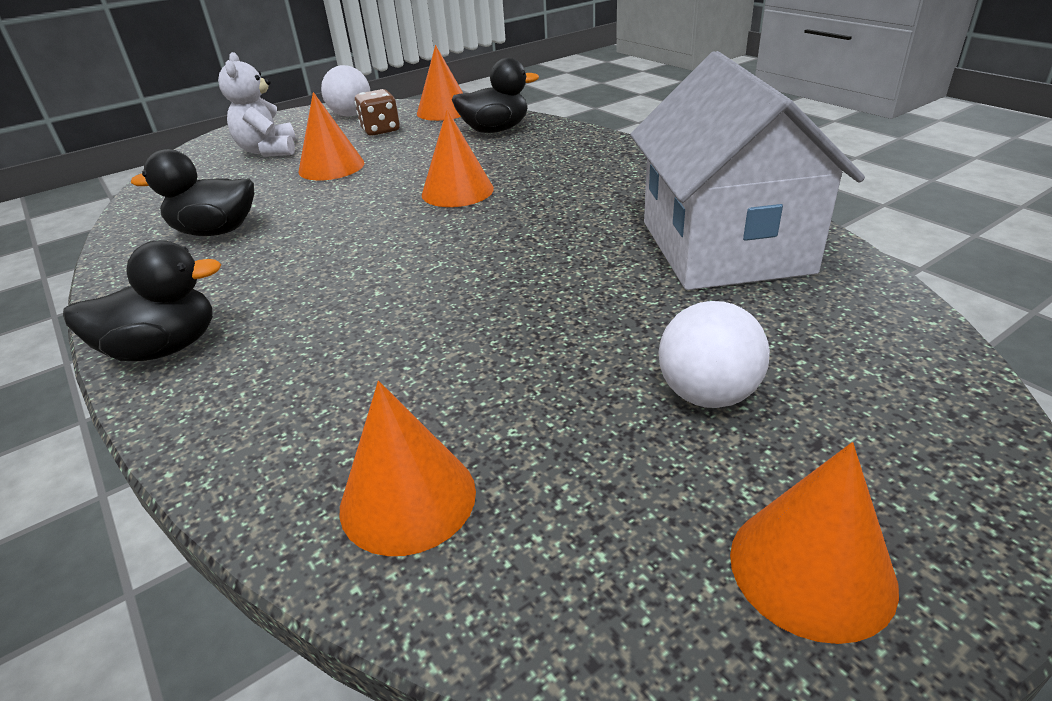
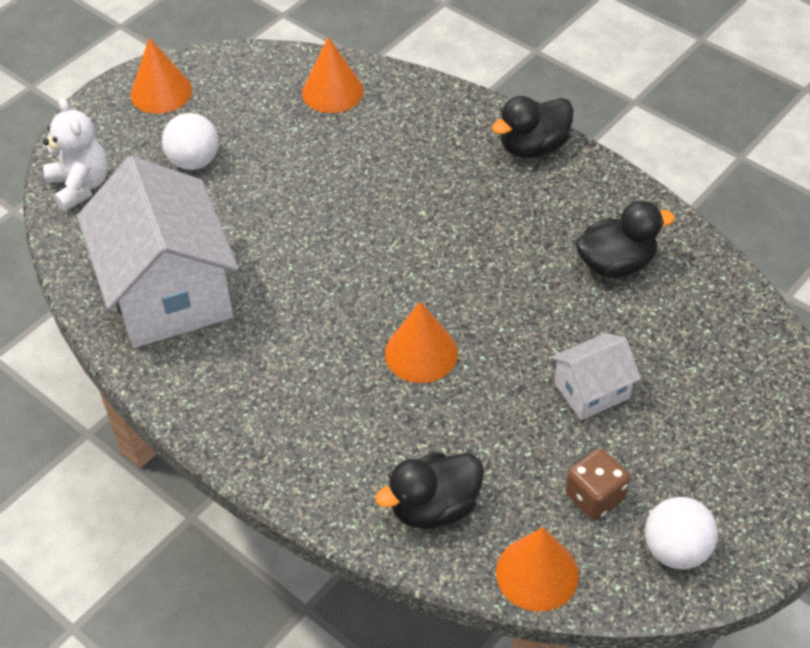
camera: 165 degrees right, 15 degrees up
(268, 151) = (705, 424): white teddy bear -> white teddy bear (80, 186)
(331, 167) = (591, 390): orange cone -> white house

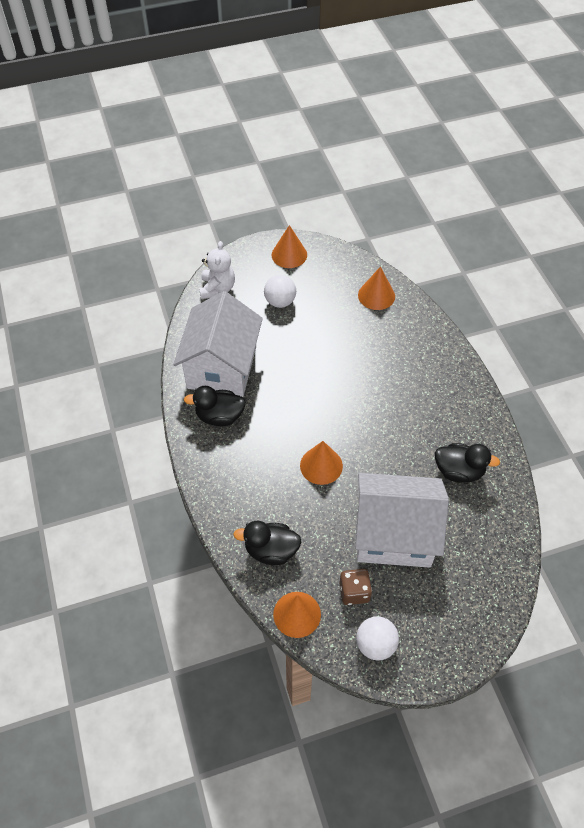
camera: 30 degrees right, 5 degrees up
(533, 147) = (462, 380): black duck -> black duck (219, 416)
(591, 390) = (394, 534): white house -> white house, size x2.10

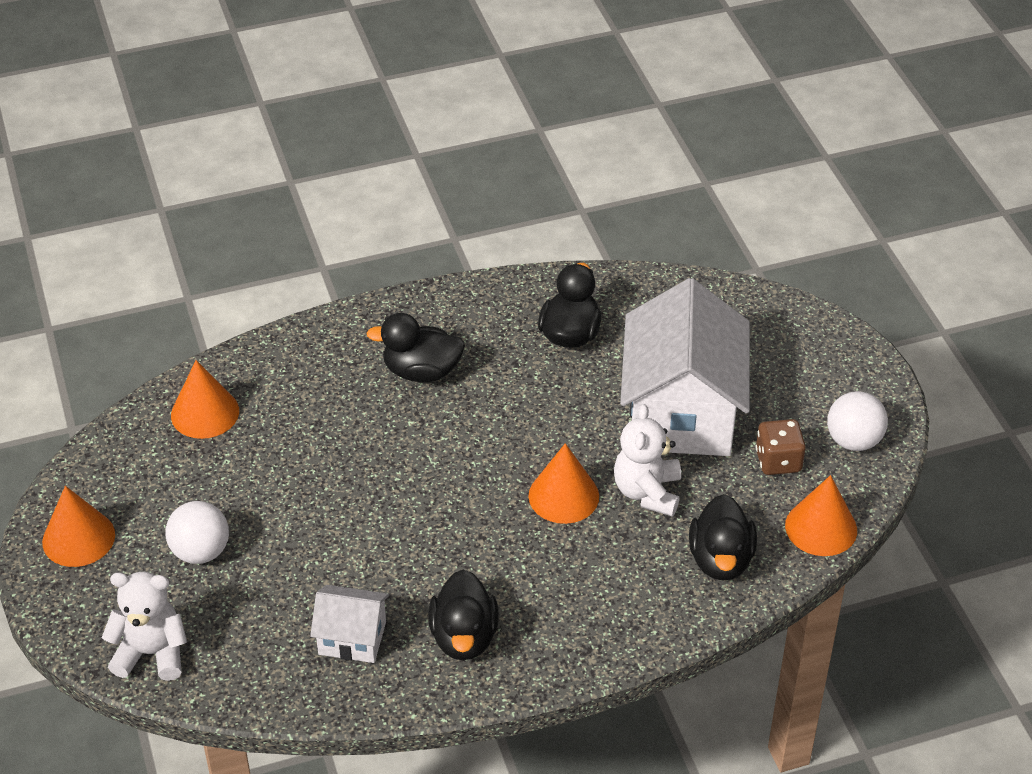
camera: 90 degrees left, 10 degrees down
(221, 367) = (352, 638): white house -> white house, size x0.48
(325, 511) = (647, 492): none -> white teddy bear
(417, 392) = (421, 371): none -> black duck

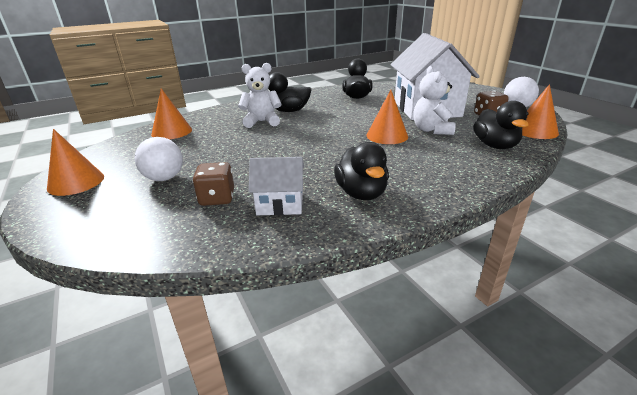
camera: 10 degrees left, 15 degrees down
(152, 653) = (117, 232): white teddy bear -> white teddy bear (262, 122)
(272, 611) = (217, 198): none -> brown dice

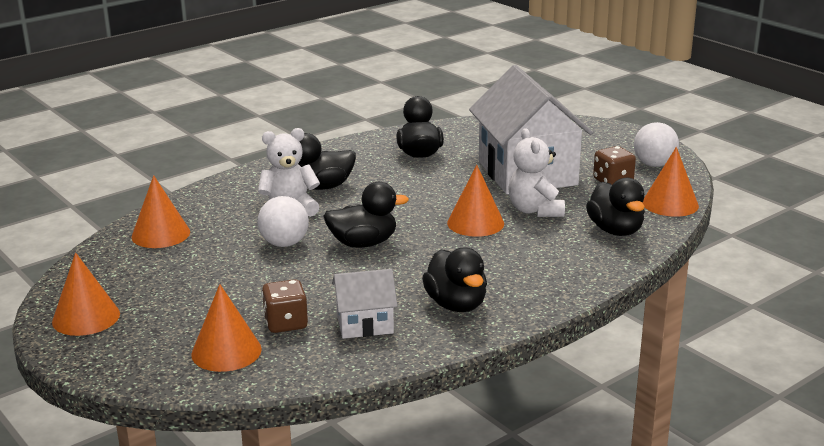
camera: 10 degrees left, 5 degrees down
(155, 219) = (226, 351): none -> orange cone
(164, 178) = (202, 304): white ball -> white ball (284, 244)
(302, 144) = (363, 243): none -> black duck

